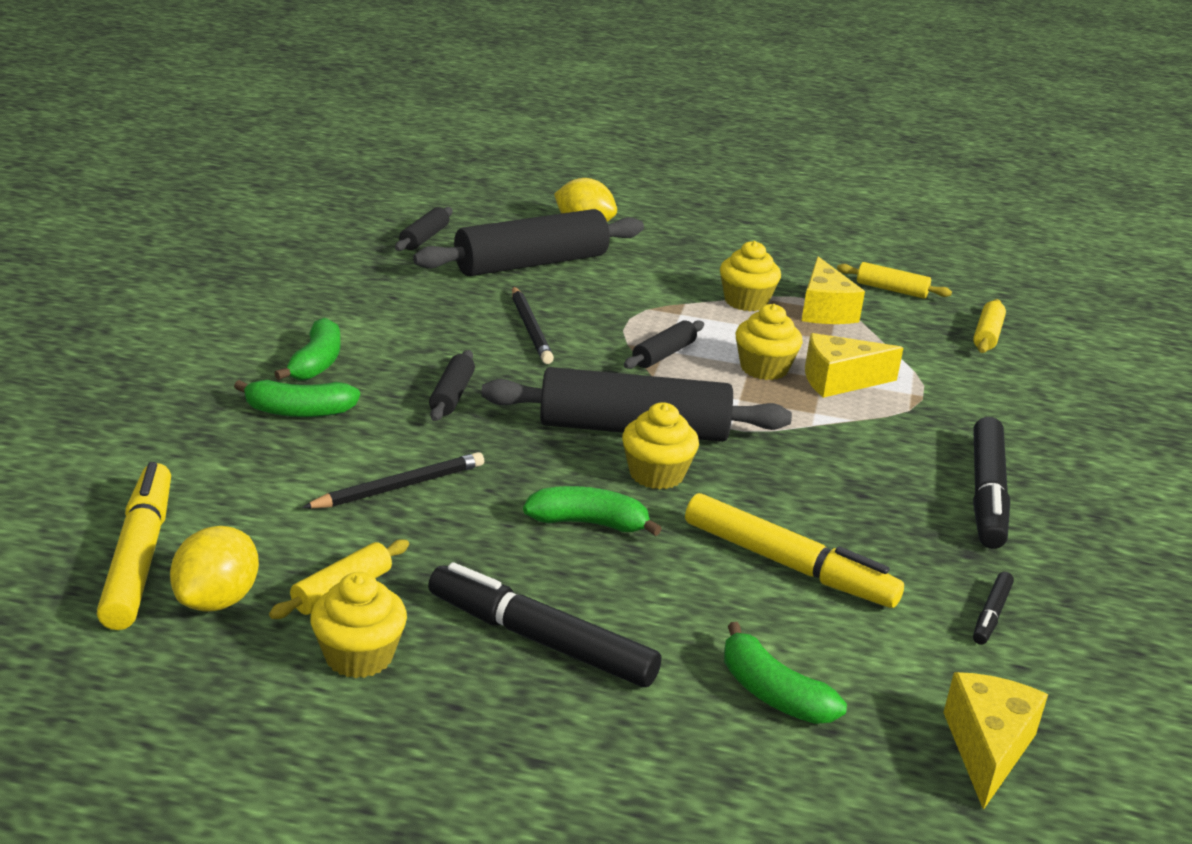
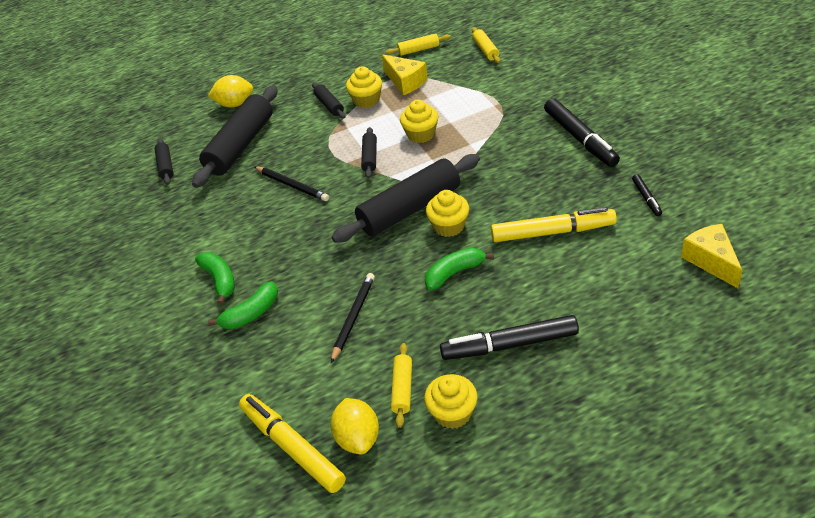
camera: 30 degrees left, 15 degrees up
(452, 395) = (308, 250): black rolling pin -> black rolling pin (329, 105)
(772, 693) = (618, 297): green banana -> none
(839, 381) = (458, 119): yellow cheese -> none

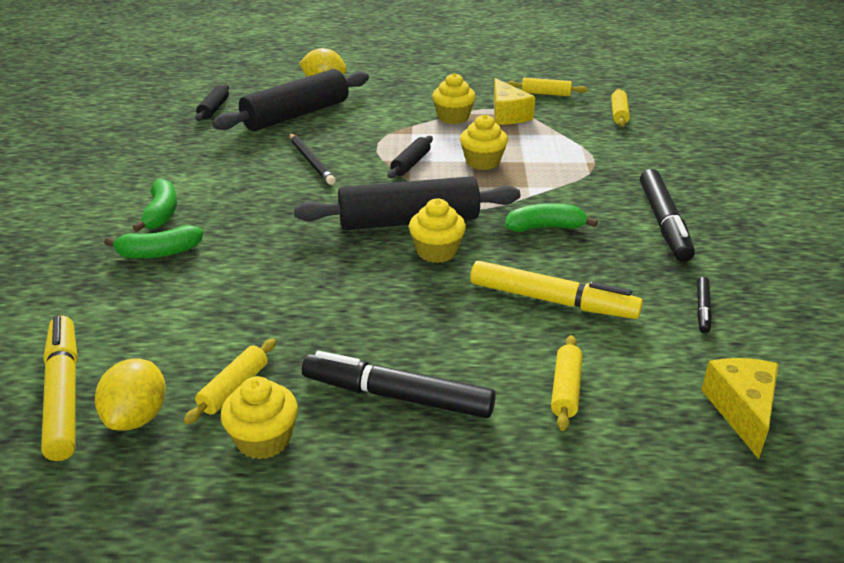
camera: 20 degrees right, 10 degrees down
(329, 105) = (412, 110): black rolling pin -> none
(353, 317) = (253, 296): black pencil -> none
(455, 273) = (401, 297): green banana -> green banana (545, 227)
(605, 293) = (566, 389): none -> yellow rolling pin

